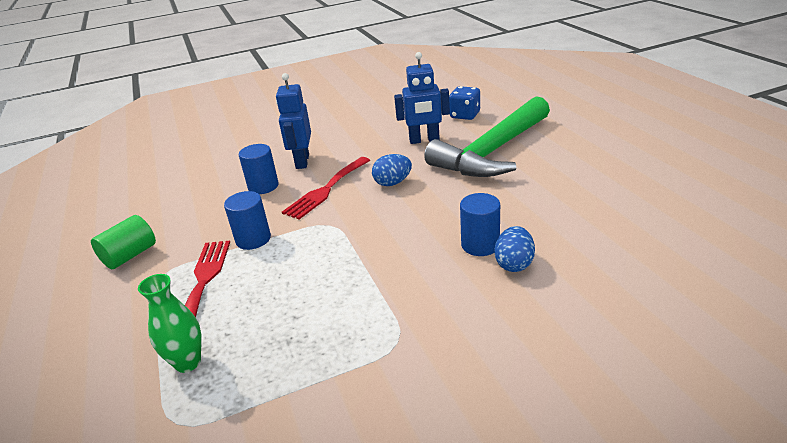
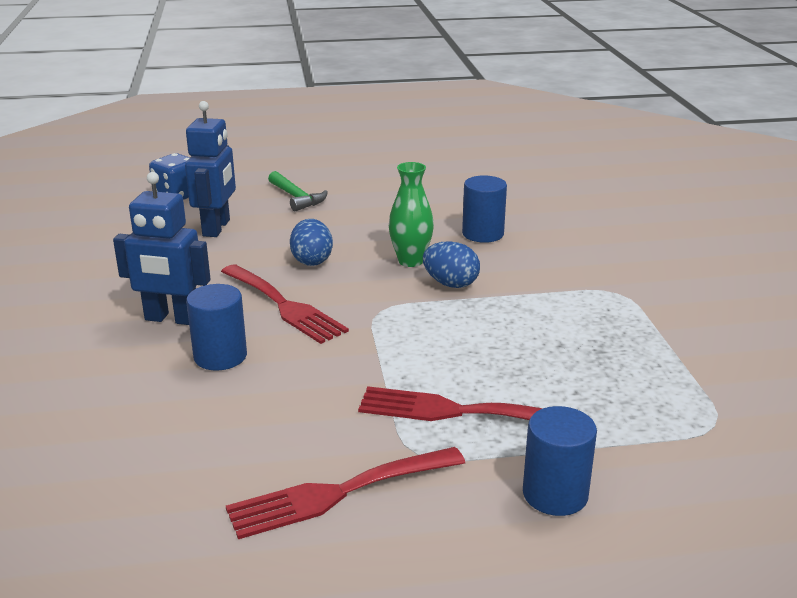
camera: 80 degrees left, 5 degrees down
(130, 255) = (337, 493): green cylinder -> red fork
(188, 362) = (620, 420): green vase -> green vase (410, 261)
(253, 239) = (374, 369): blue cylinder -> blue cylinder (555, 494)
(492, 152) = (296, 198): green hammer -> green hammer, size x0.41
(514, 264) = (523, 225): blue egg -> blue egg (450, 284)

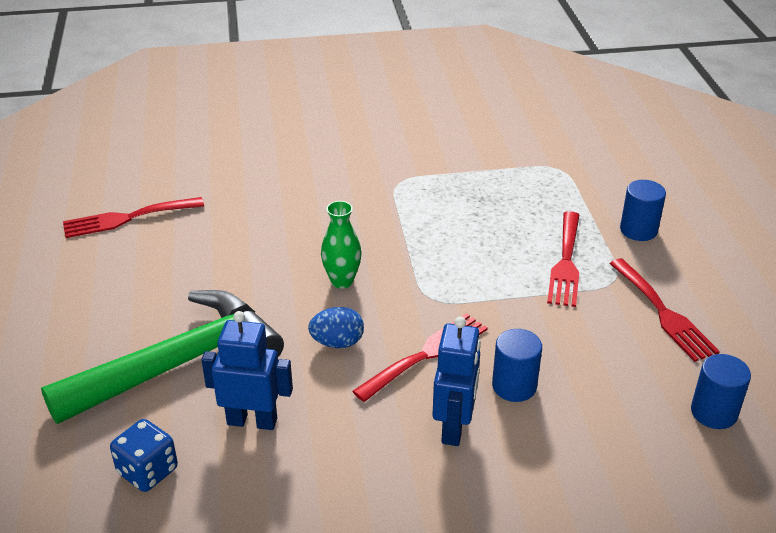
camera: 90 degrees left, 10 degrees up
(296, 198) = (179, 363): green hammer -> green hammer, size x2.46
(450, 284) = (385, 260): blue egg -> none
(483, 234) = (290, 238): blue cylinder -> blue cylinder (713, 412)
(502, 165) = (127, 218): none -> red fork

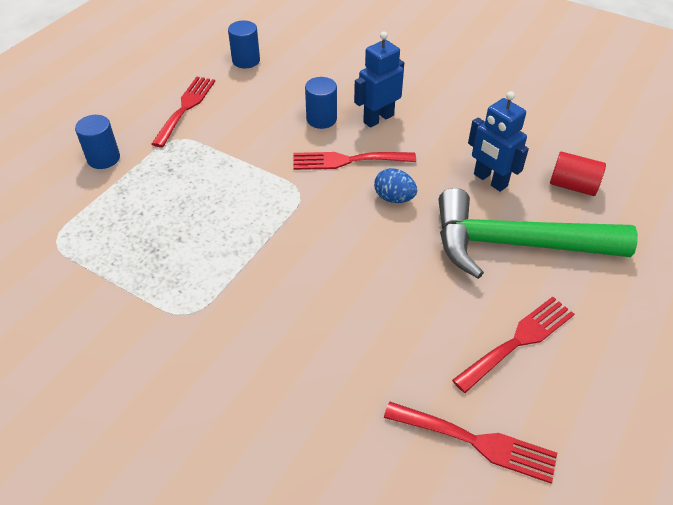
camera: 140 degrees left, 10 degrees up
(148, 471) = (572, 186): blue dice -> red cylinder
(342, 281) = (344, 242): green vase -> none
(566, 263) = (184, 165): red fork -> red fork (518, 340)

